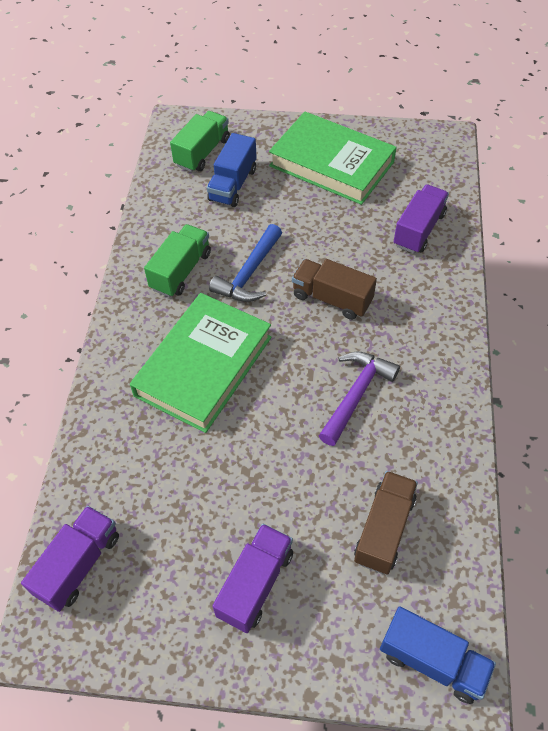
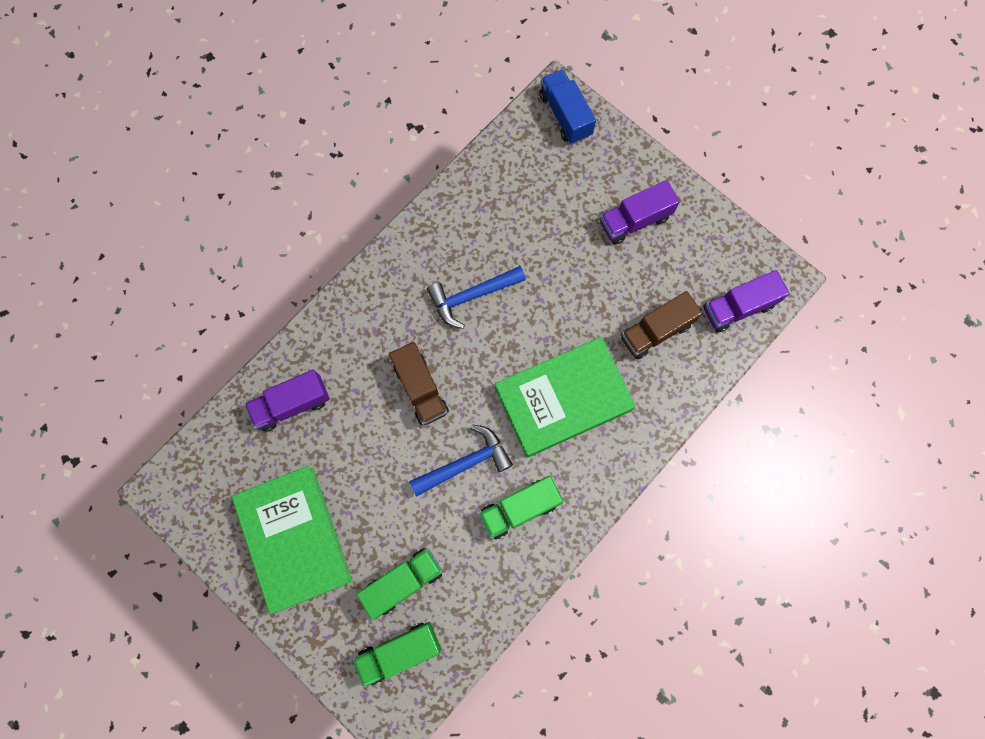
camera: 145 degrees left, 20 degrees up
(233, 184) = (403, 582): blue truck -> green truck
(356, 394) = (471, 296): purple hammer -> blue hammer
(384, 529) = (531, 197): brown truck -> brown truck (655, 331)

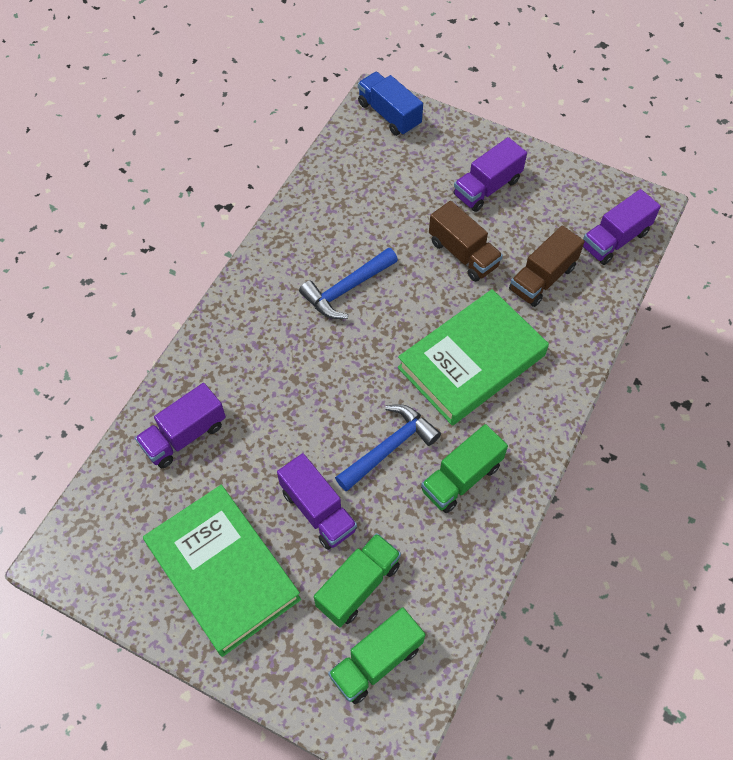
camera: 15 degrees left, 15 degrees down
(388, 505) = (318, 510): none -> purple truck
(420, 388) = (319, 387): brown truck -> brown truck (463, 254)

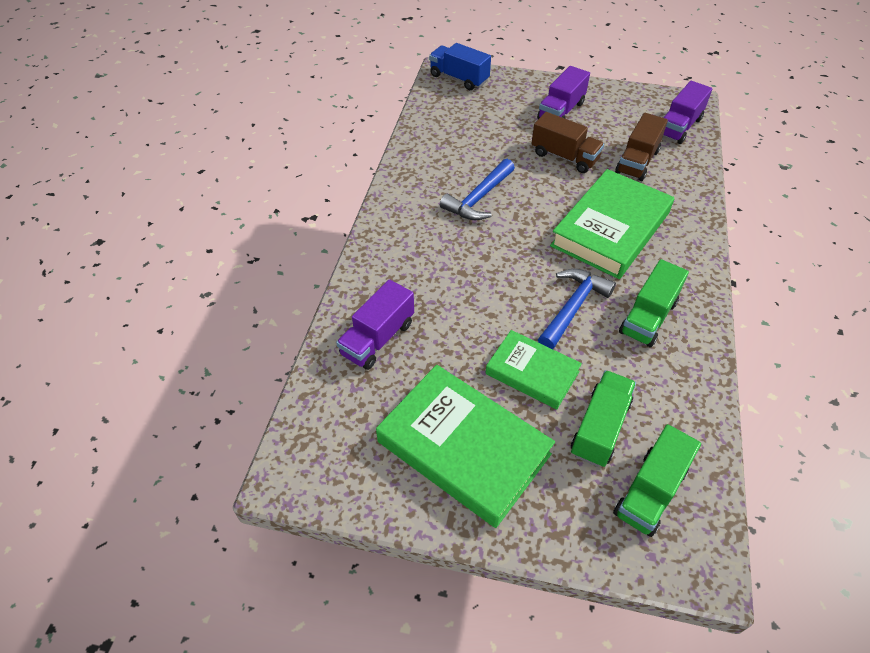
camera: 15 degrees left, 10 degrees down
(318, 510) = (532, 372): purple truck -> green book

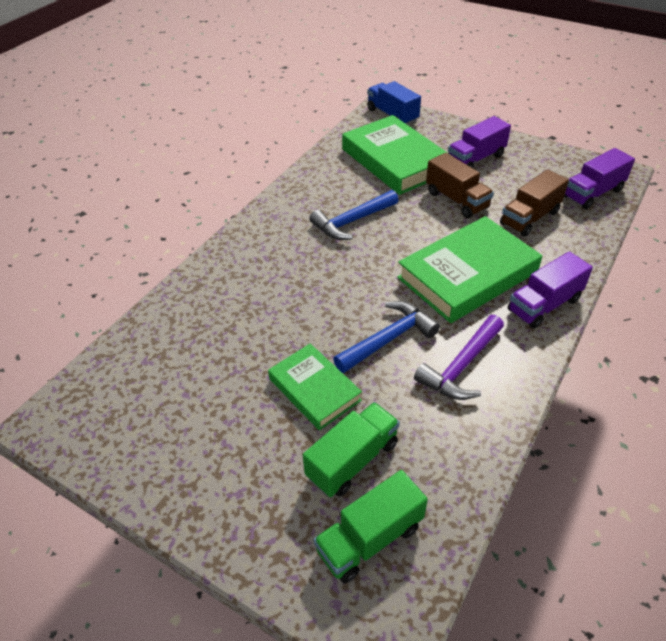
camera: 20 degrees right, 5 degrees down
(378, 338) = (190, 323): purple truck -> purple truck (544, 305)
(463, 448) = (211, 441): green book -> green book (395, 160)
(648, 317) = (461, 367): green truck -> purple hammer

